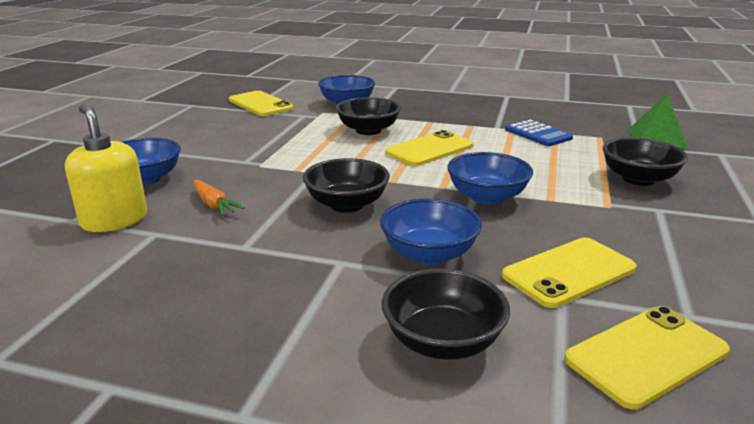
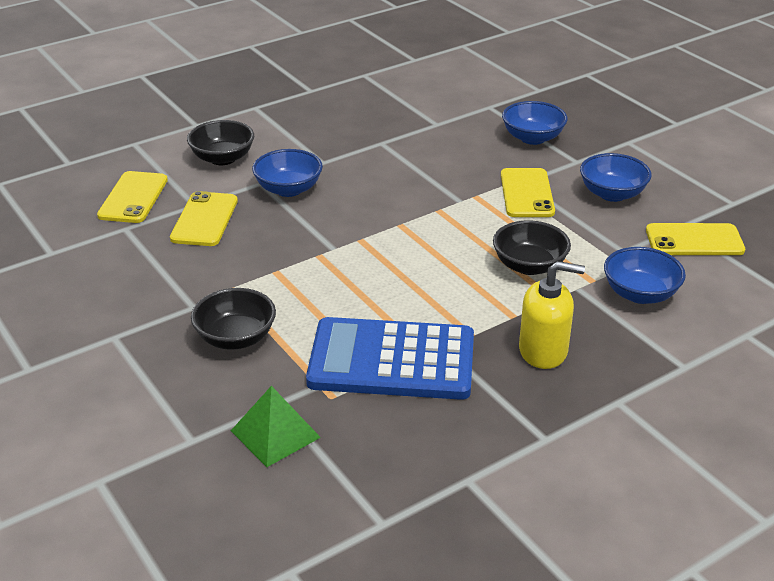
camera: 130 degrees right, 10 degrees up
(114, 220) = (472, 117): yellow soap dispenser -> yellow soap dispenser (543, 351)
(214, 205) = (453, 149): orange carrot -> none
(347, 204) = (387, 191): black bowl -> none
(429, 149) = (438, 273): yellow phone -> yellow phone (527, 193)
(487, 197) = (318, 247): blue bowl -> blue bowl (612, 194)
(538, 134) = (392, 360): blue calculator -> blue calculator, size x2.07

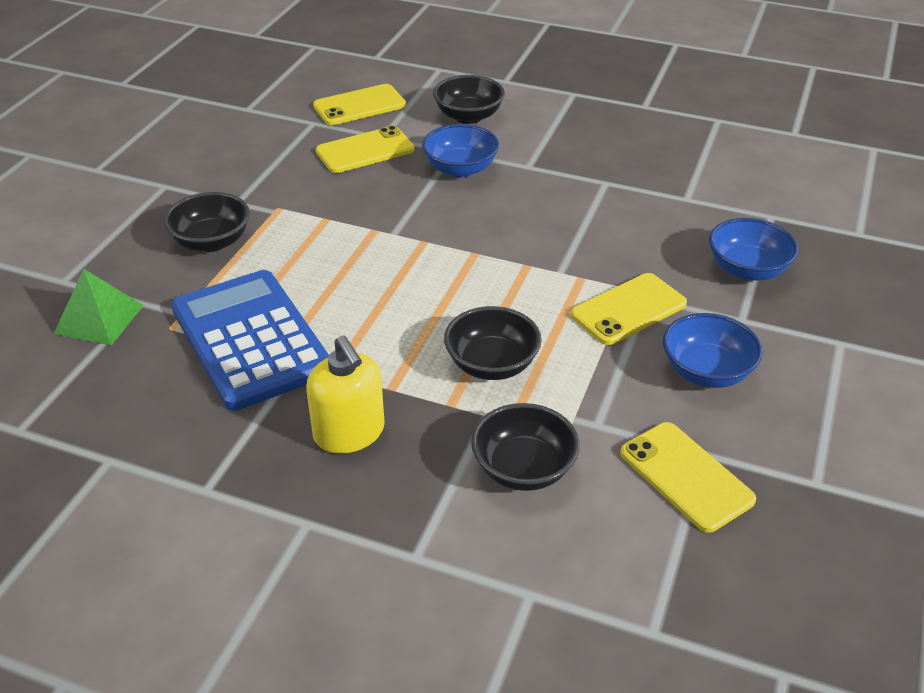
camera: 55 degrees right, 5 degrees up
(640, 294) = (523, 469): blue bowl -> black bowl

